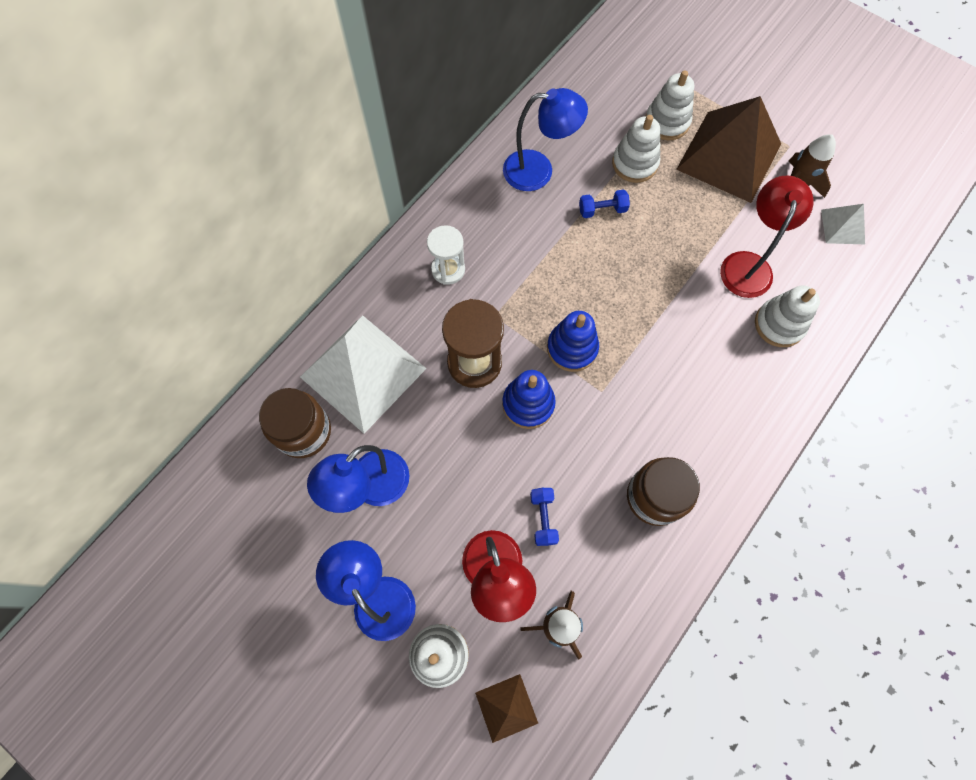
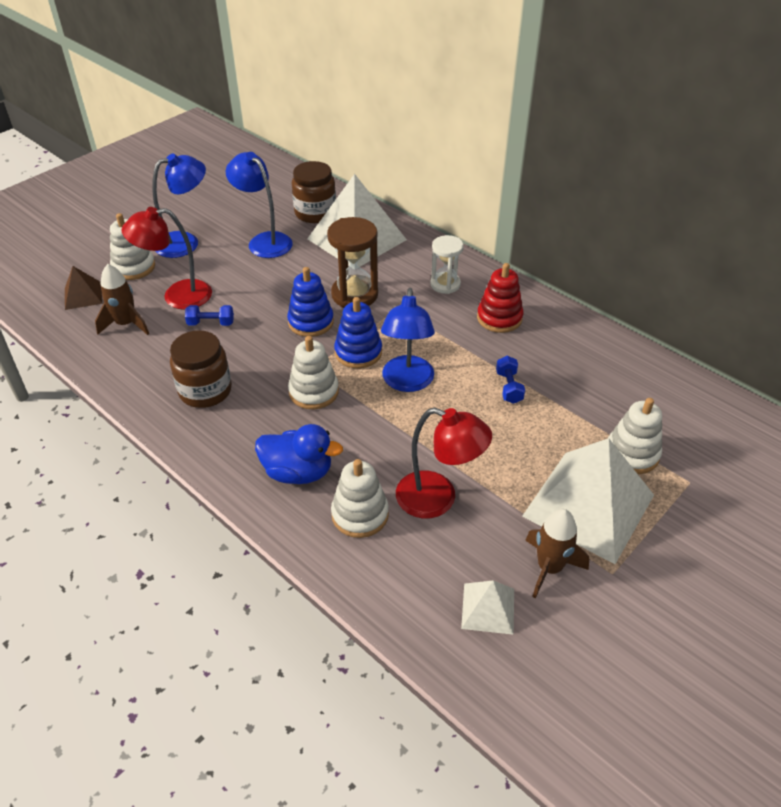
camera: 95 degrees right, 25 degrees down
(501, 217) = (499, 318): none -> red stacking toy
(538, 170) = (554, 346): blue lamp -> blue lamp (407, 382)
(634, 163) = (570, 419): white stacking toy -> white stacking toy (314, 392)
(728, 156) = (588, 505): brown pyramid -> white pyramid
(744, 383) = (298, 472): none -> blue duck

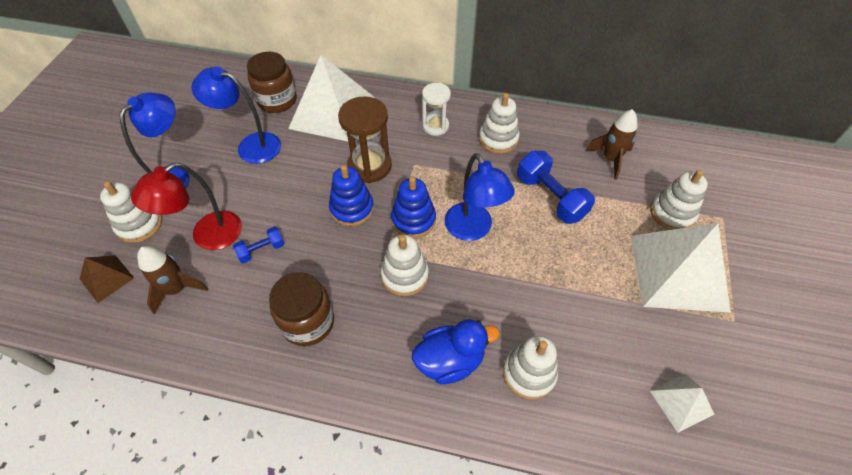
camera: 30 degrees left, 10 degrees up
(438, 499) = (575, 325): red lamp -> none
(499, 318) = (498, 139): red stacking toy -> white stacking toy
(509, 387) = (550, 197): blue dumbbell -> blue dumbbell, size x1.84
(549, 568) = (693, 341): brown rocket -> brown rocket (610, 159)

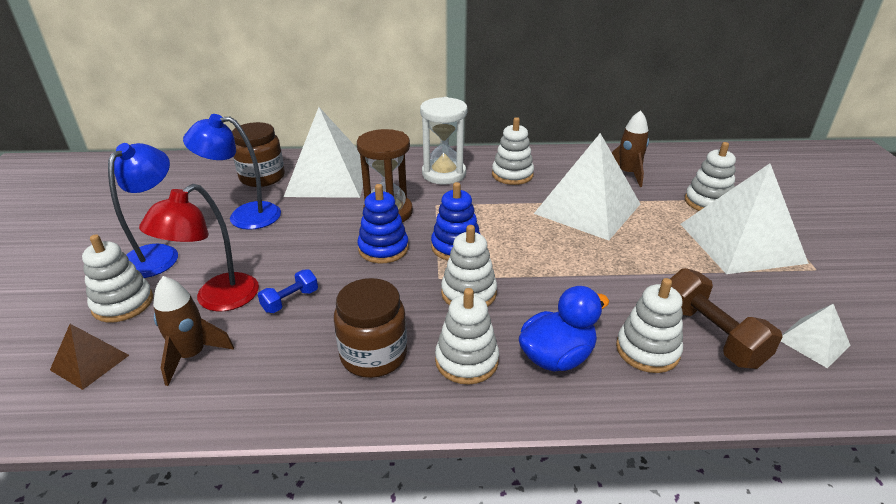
camera: 15 degrees left, 20 degrees down
(377, 346) = (466, 360): none -> white stacking toy
(435, 126) = (444, 174): white hourglass -> white hourglass, size x1.53
(473, 230) = (523, 244): blue lamp -> none
(550, 197) = (587, 208): blue dumbbell -> white pyramid
(591, 372) = (710, 335): none -> brown dumbbell

